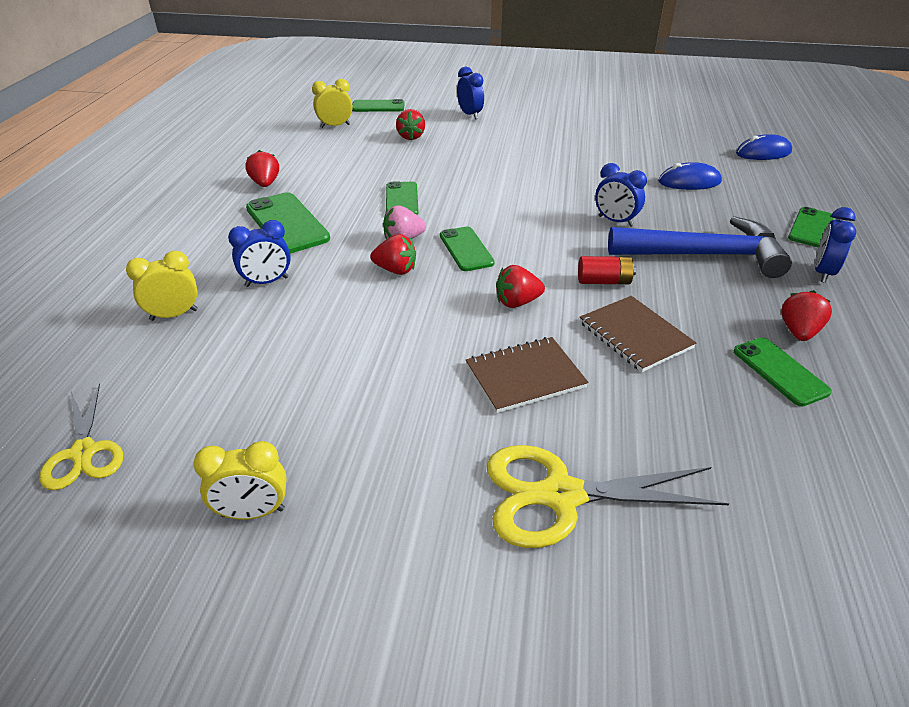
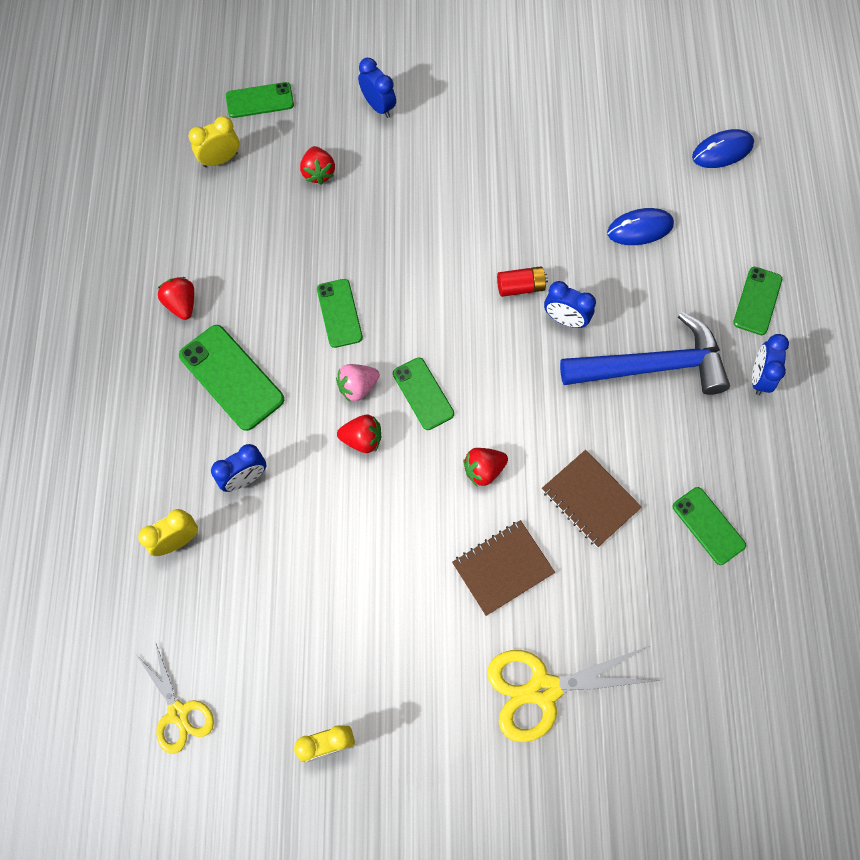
camera: 10 degrees left, 30 degrees up
(604, 281) = (559, 425): red battery -> red battery (520, 287)
(798, 332) = (728, 470): red strawberry -> none

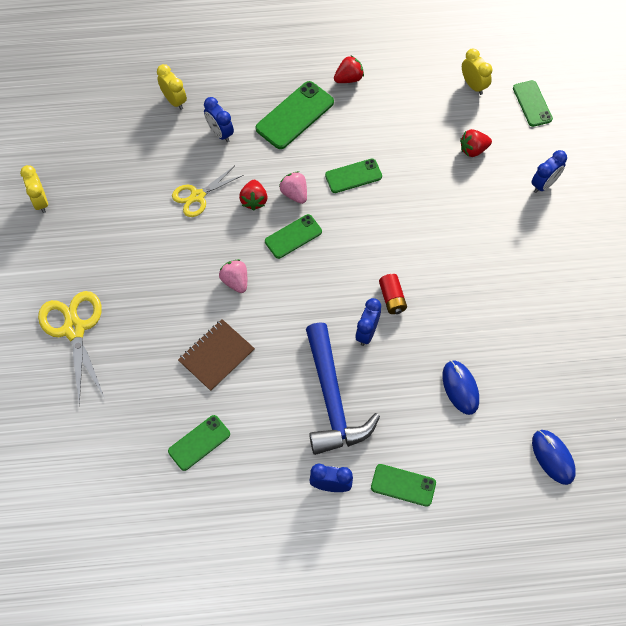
camera: 85 degrees right, 5 degrees down
(178, 713) = (62, 117): yellow scissors -> yellow scissors (198, 196)
(483, 470) = (235, 281): red strawberry -> pink strawberry
(503, 568) = (161, 298): brown notebook -> none

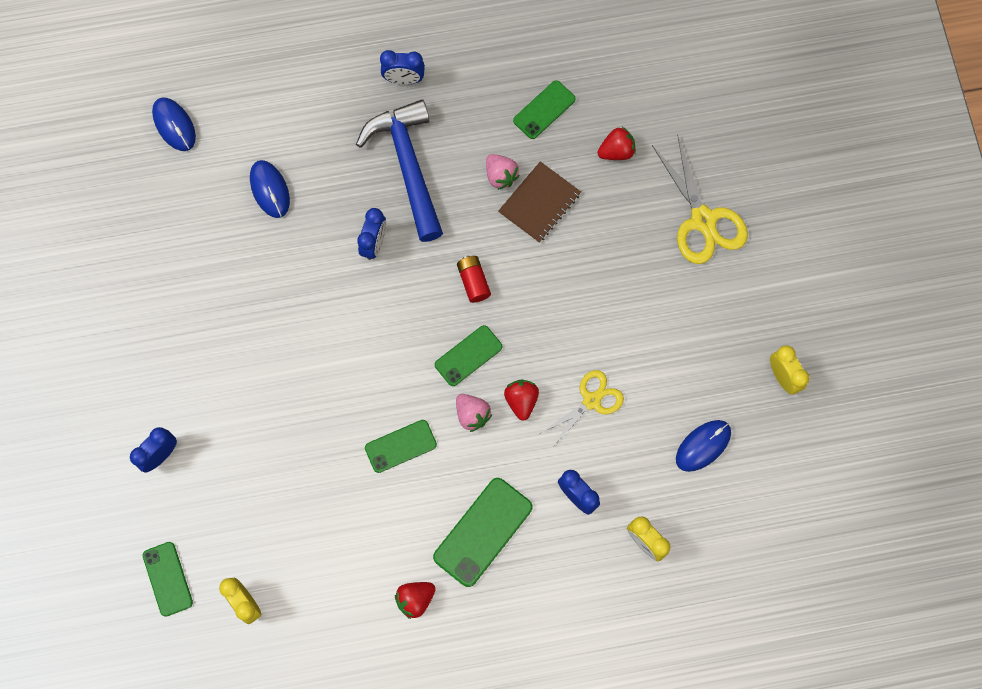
camera: 175 degrees right, 10 degrees up
(116, 158) = (703, 446): none -> blue mouse
(235, 281) = (530, 293): pink strawberry -> pink strawberry (500, 176)
(392, 298) = (347, 287): red battery -> red battery (473, 282)
(403, 485) = (330, 85): green phone -> none
(473, 149) = (248, 499): red strawberry -> red strawberry (616, 151)

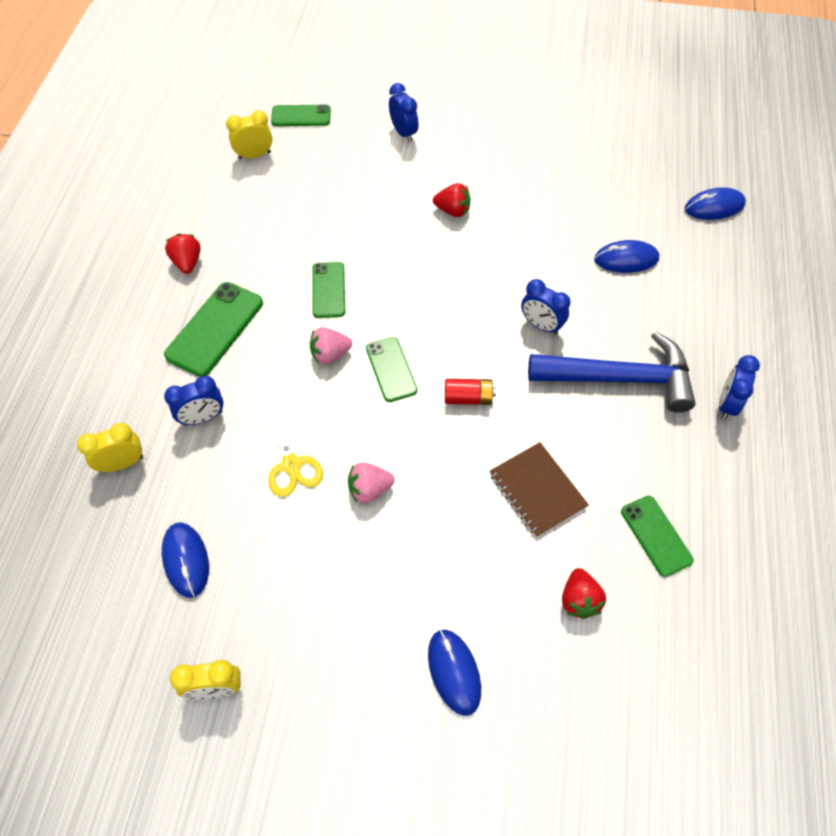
camera: 110 degrees right, 15 degrees down
(483, 532) = (215, 329): green phone -> green phone turned 60 degrees clockwise
(500, 176) = (583, 462): pink strawberry -> pink strawberry (369, 489)
(521, 400) = (323, 400): red strawberry -> red strawberry (453, 211)
(703, 220) = (454, 672): yellow scissors -> blue mouse

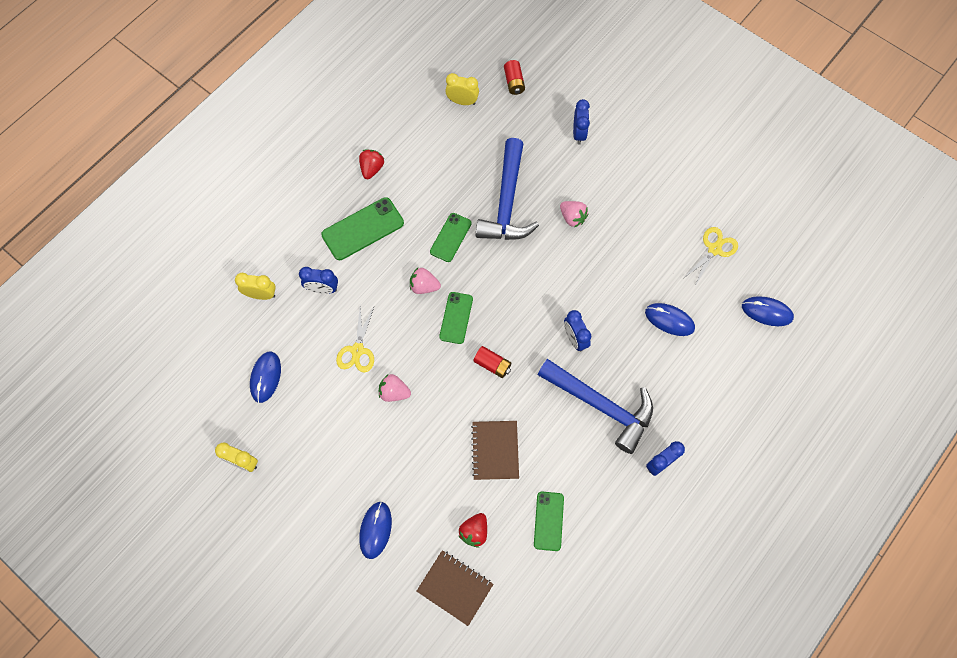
camera: 30 degrees right, 10 degrees up
(301, 116) = (514, 82): green phone -> red battery
(370, 228) = (506, 202): none -> blue hammer
(453, 211) = (572, 218): red strawberry -> pink strawberry
(603, 684) = (455, 587): none -> brown notebook
(619, 175) = (714, 249): none -> yellow scissors

